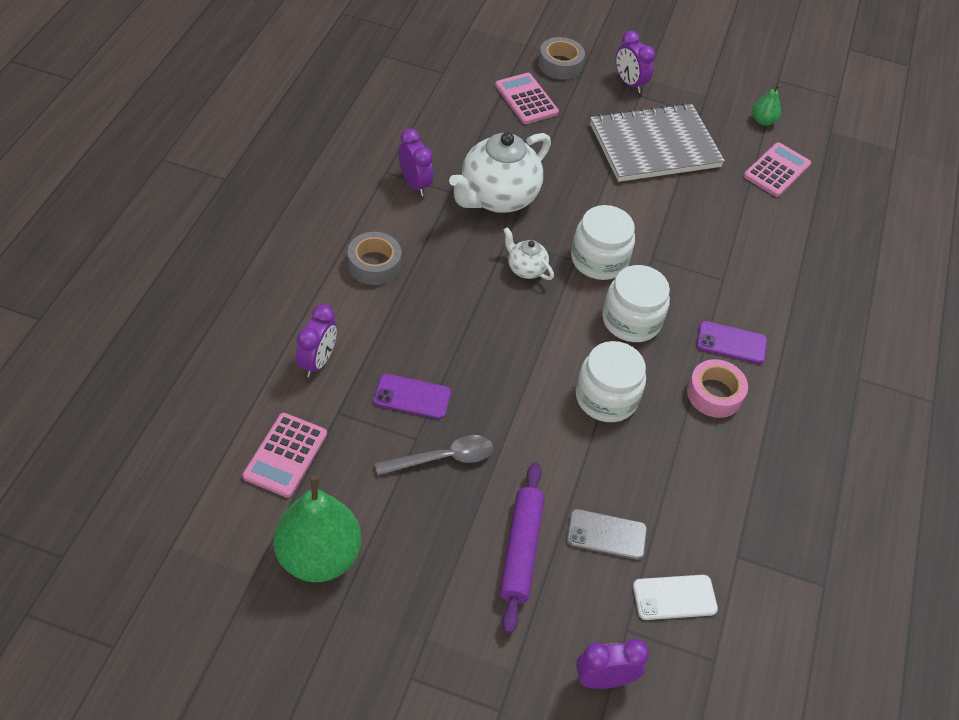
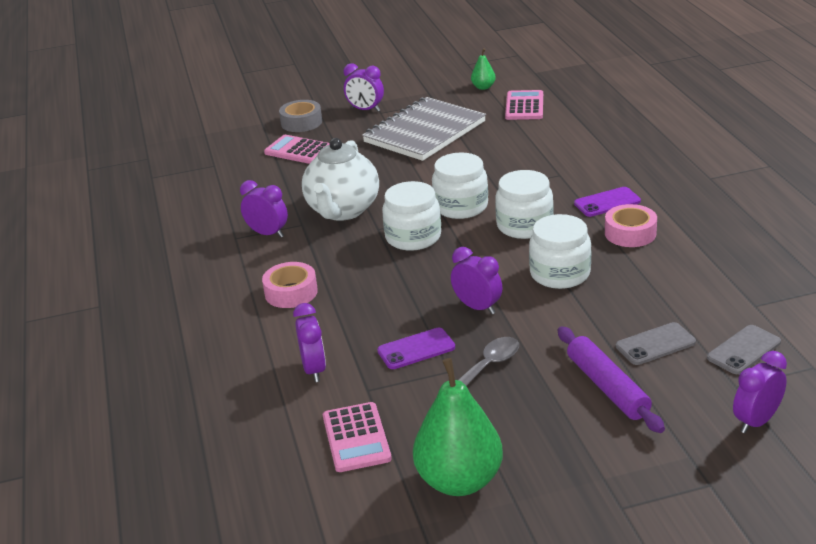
camera: 25 degrees left, 20 degrees down
(374, 264) = (291, 292): grey tape -> pink tape
(502, 386) = (477, 307): none -> purple clock
(525, 269) = (413, 237): white teapot -> white jar
(674, 597) = (744, 350): white phone -> grey phone

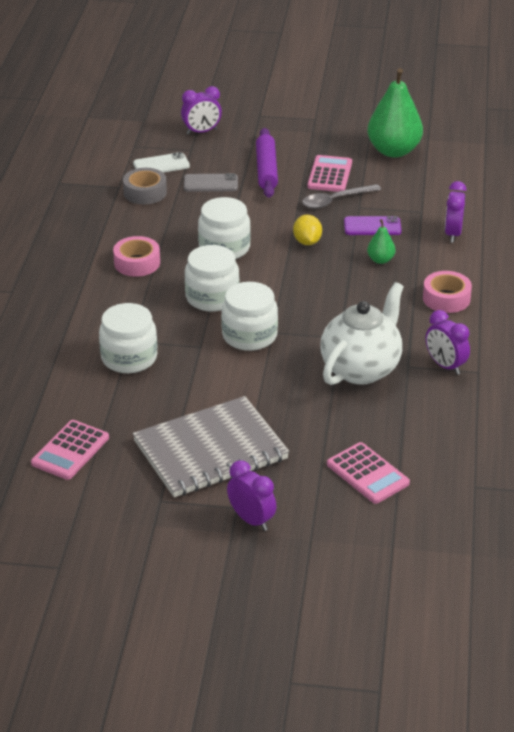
camera: 160 degrees left, 5 degrees up
(301, 122) = (342, 526): grey tape -> grey tape (145, 192)
(356, 438) = (443, 187): pink calculator -> pink calculator (329, 175)
(413, 237) = (314, 317): white jar -> white jar (129, 358)
(477, 307) = (307, 242): purple clock -> yellow lemon
(483, 87) = (83, 506): green pear -> green pear (380, 260)
(607, 202) = (123, 296): purple phone -> none
(744, 350) = (161, 165): grey phone -> white phone

